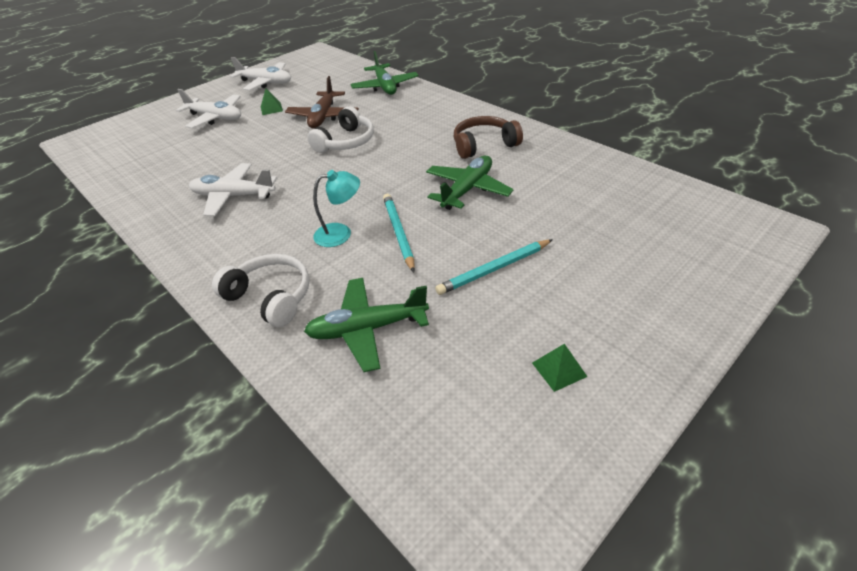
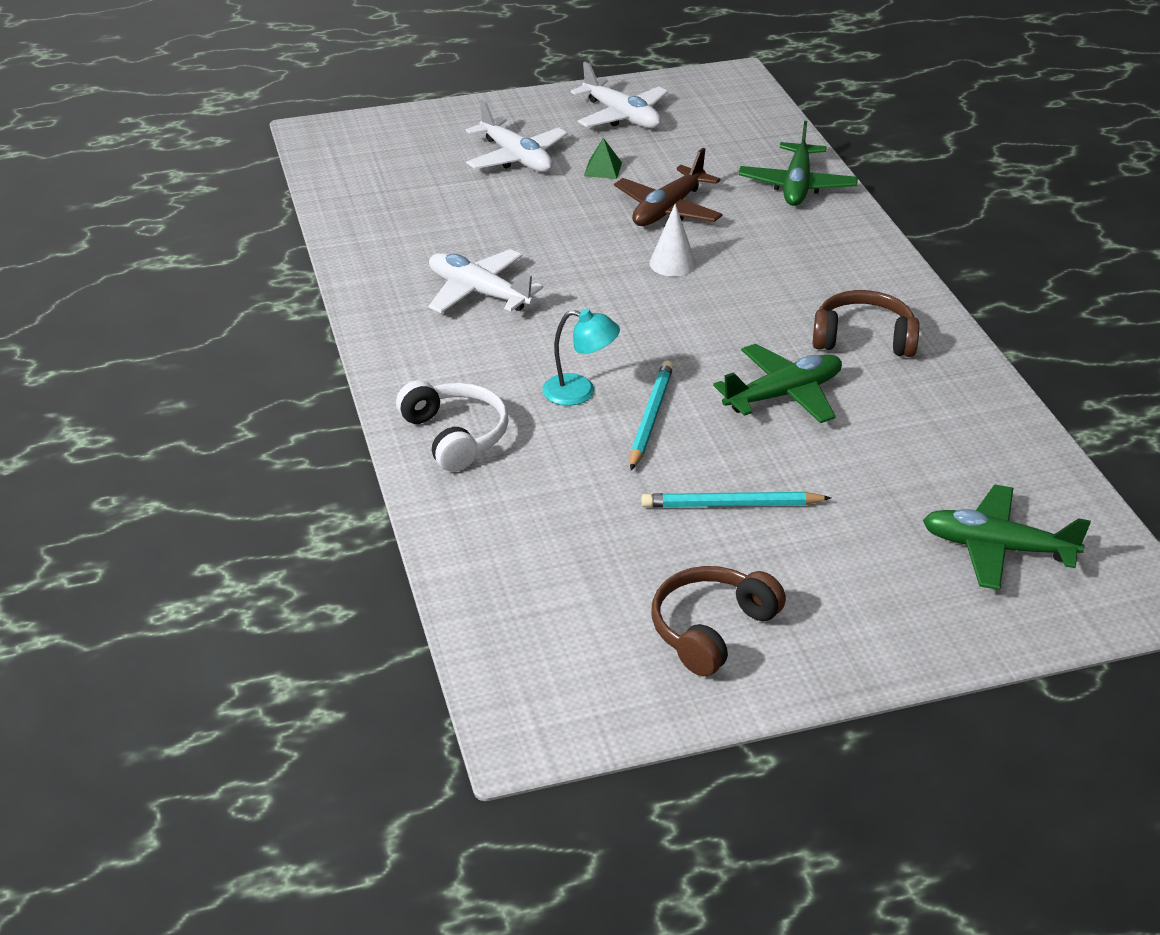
camera: 25 degrees right, 5 degrees down
(346, 142) = (672, 263): white headphones -> white cone
(367, 329) = (538, 510): green plane -> green plane (997, 548)
(559, 369) = (711, 629): green pyramid -> brown headphones

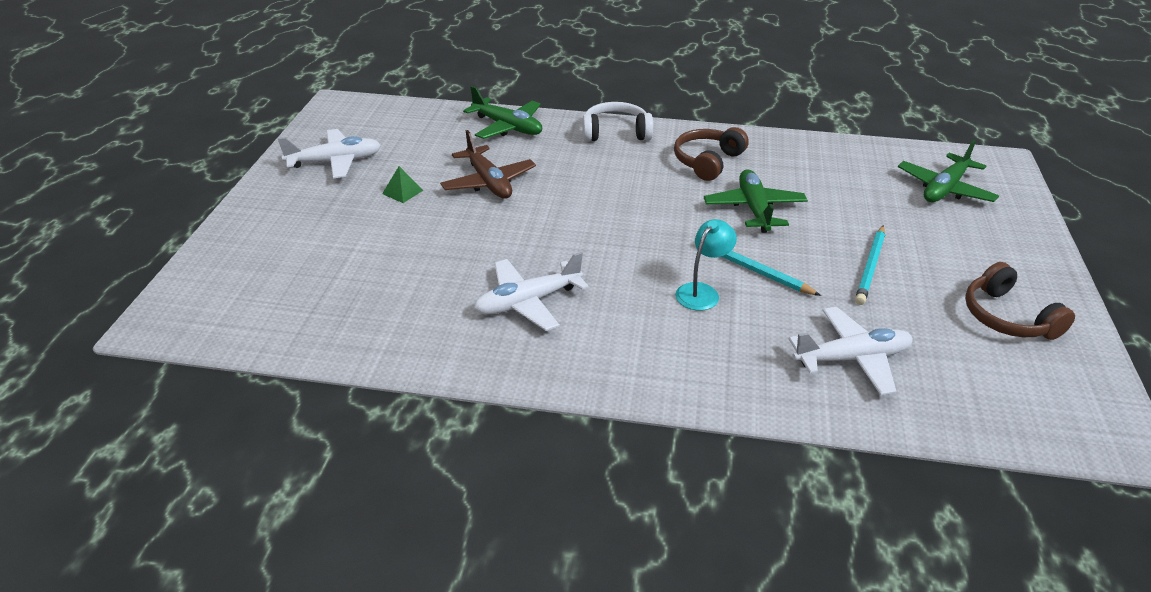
camera: 65 degrees left, 0 degrees up
(455, 436) = (728, 373): white headphones -> white headphones (615, 133)
(516, 158) = (340, 225): white plane -> white plane (852, 358)
(672, 263) = (562, 202): white cone -> none

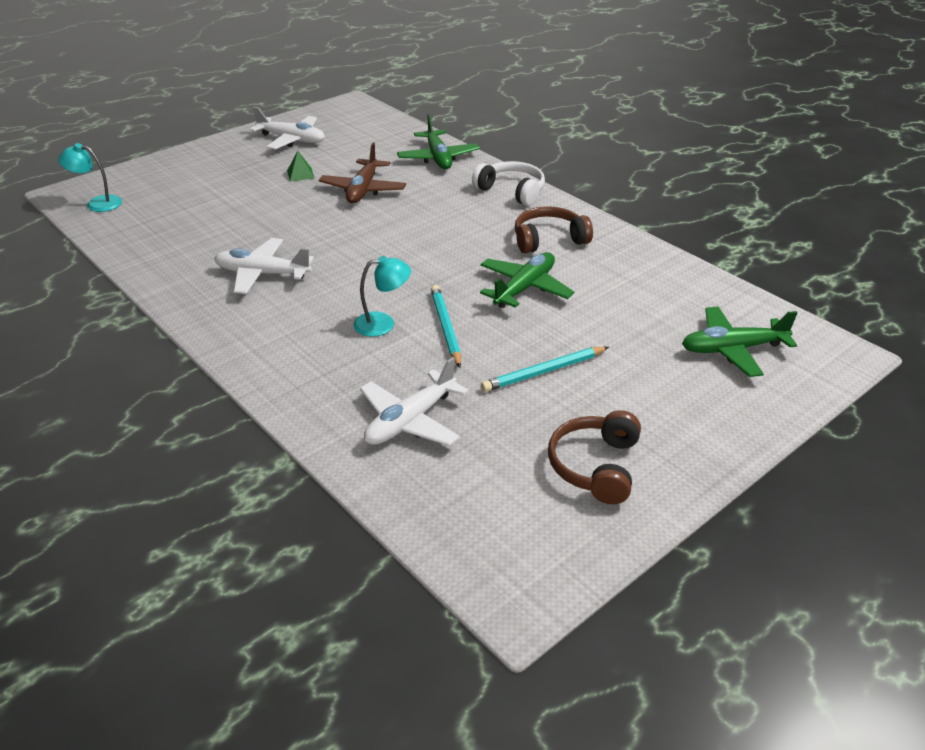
camera: 40 degrees right, 0 degrees up
(219, 317) = (97, 203): none -> turquoise lamp
(852, 358) = (410, 421): white plane -> white plane turned 105 degrees clockwise

